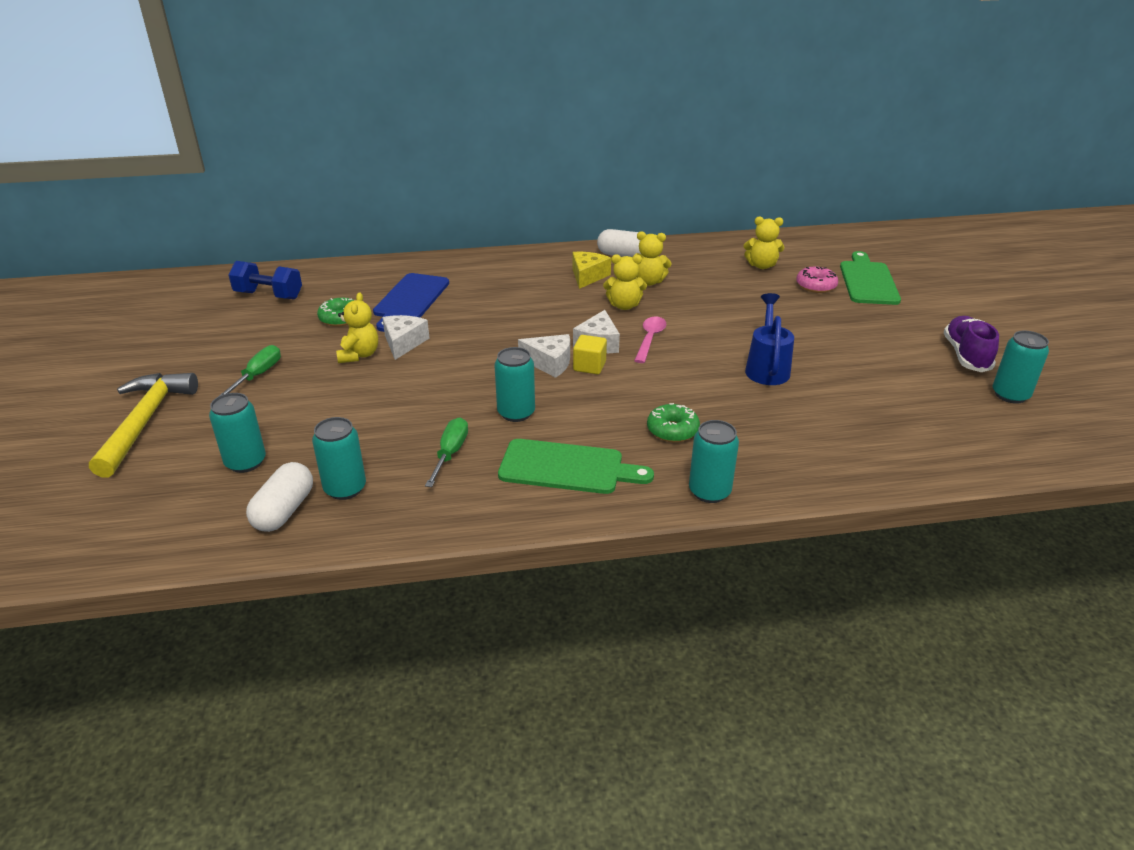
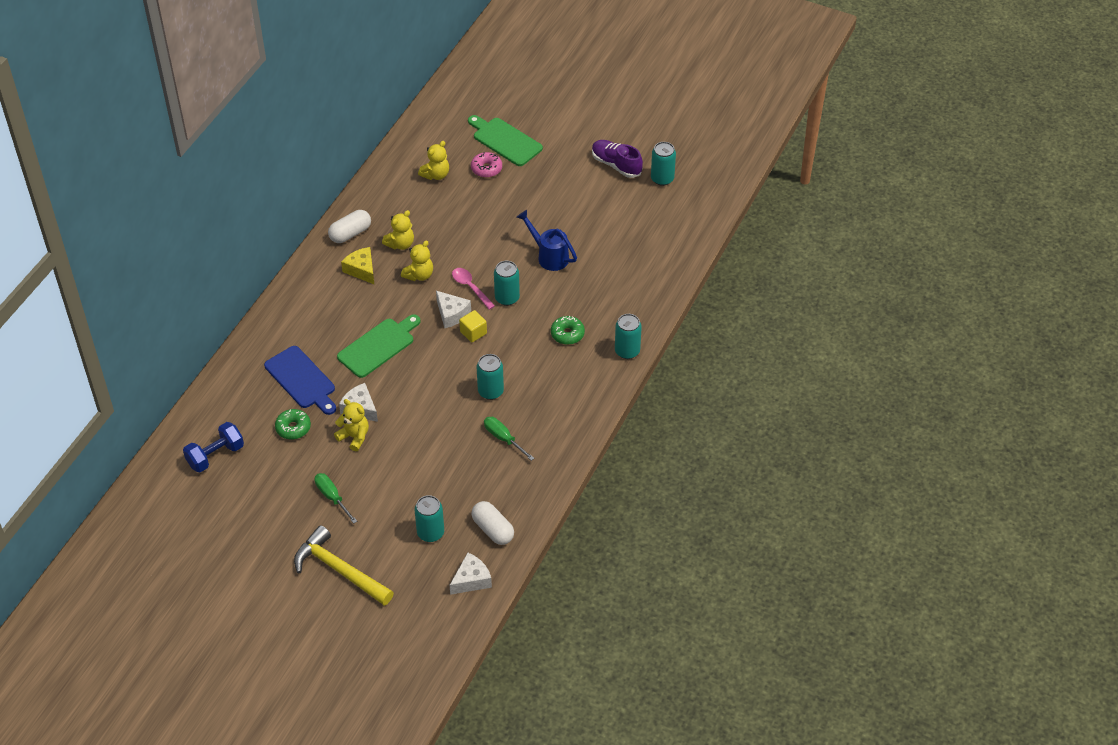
camera: 55 degrees left, 15 degrees up
(345, 488) = (495, 497): turquoise can -> turquoise can (507, 298)
(550, 363) = (452, 349): white cheese -> white cheese (471, 580)
(567, 468) = (560, 396): green cutting board -> green cutting board (378, 346)

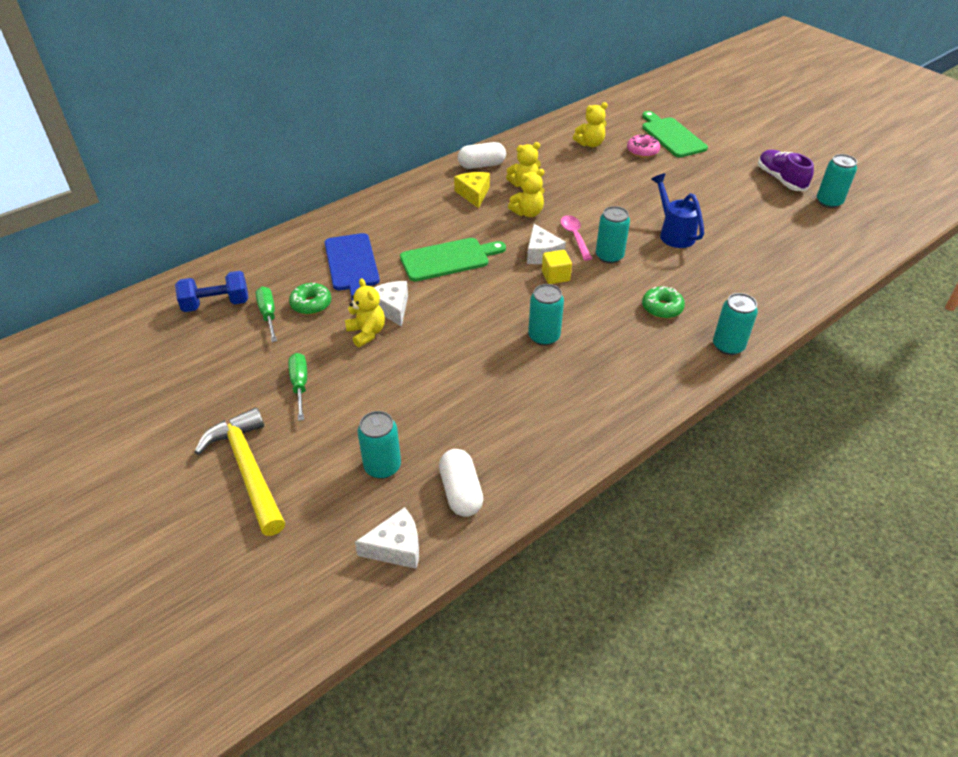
camera: 25 degrees right, 5 degrees down
(503, 438) = (532, 390): green screwdriver -> green screwdriver (268, 315)

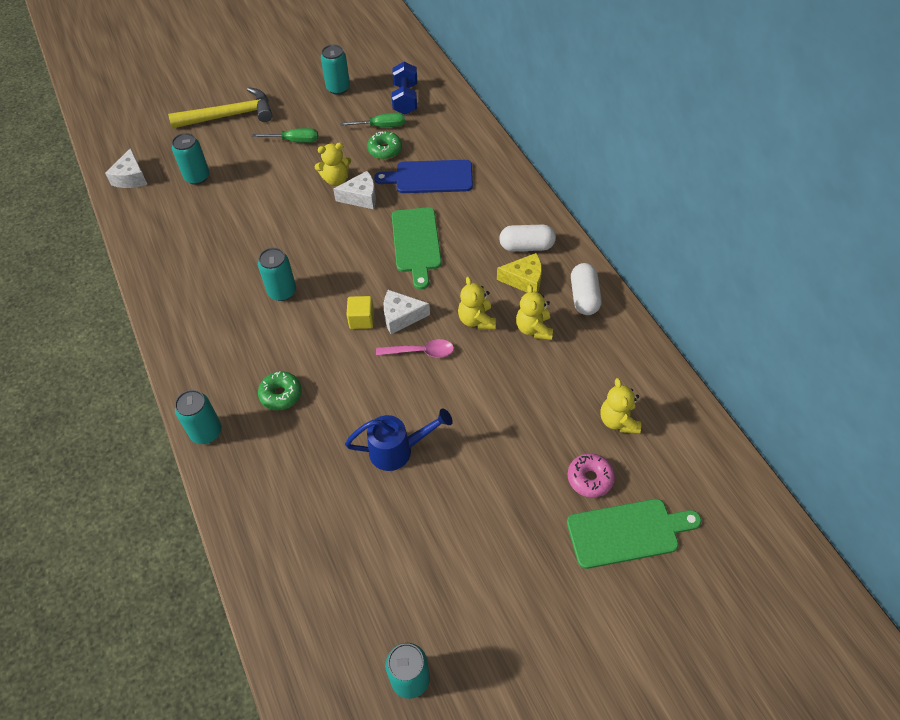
camera: 105 degrees right, 10 degrees up
(461, 492) = (154, 213): white capsule -> white capsule (526, 246)
(609, 256) = (377, 374): turquoise can -> turquoise can (338, 88)
(780, 179) = (482, 637): purple shoe -> none

